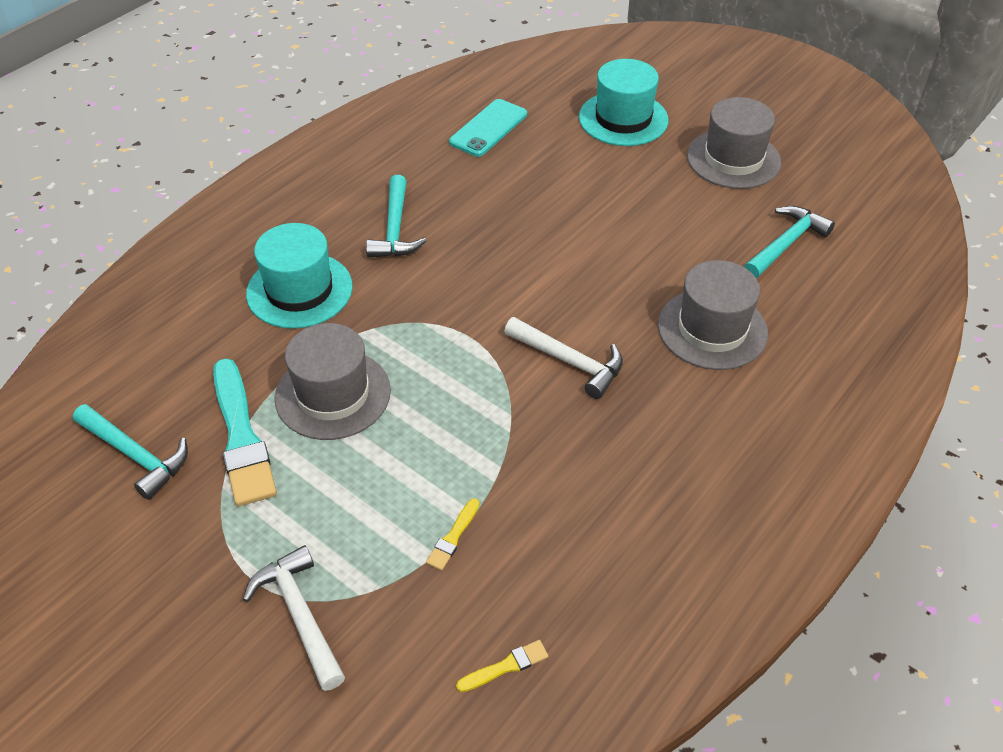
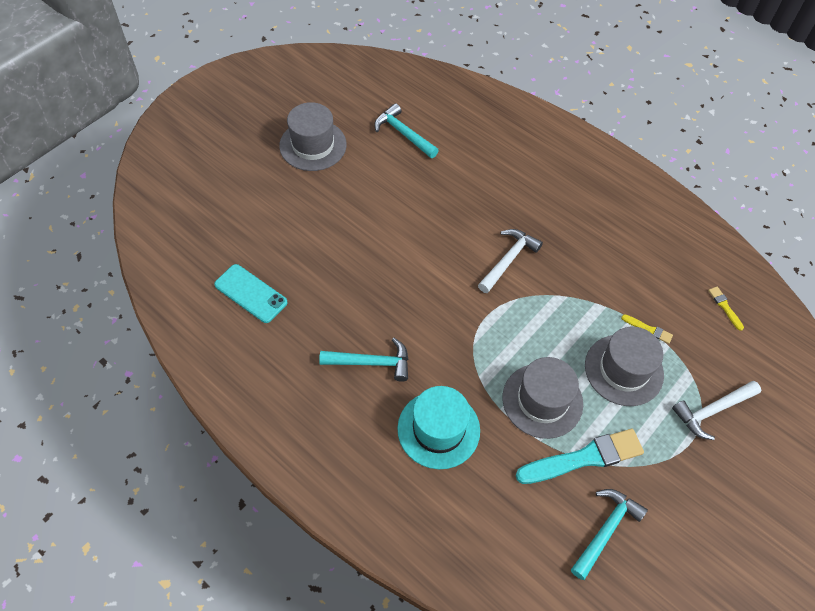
camera: 90 degrees left, 10 degrees up
(623, 119) = (254, 202): turquoise hat -> none
(712, 329) = (479, 183): grey hat -> grey hat (624, 370)

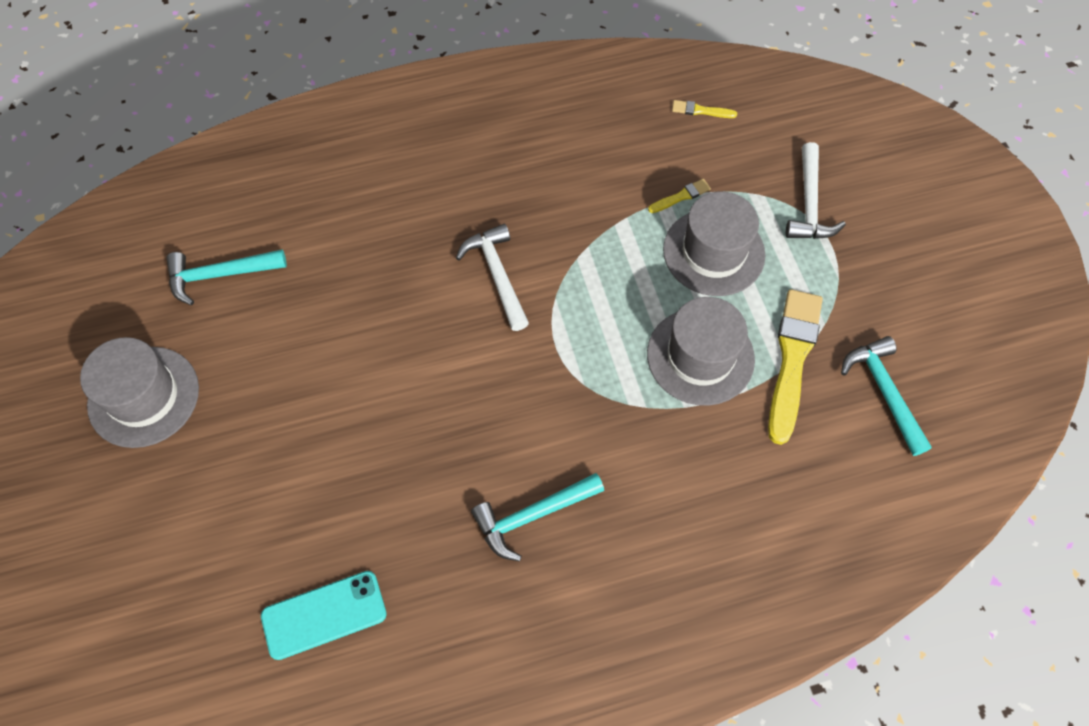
camera: 55 degrees left, 5 degrees up
(371, 362) = (532, 516): turquoise hammer -> turquoise hammer turned 150 degrees counterclockwise
(438, 429) = (669, 491): turquoise hat -> none
(584, 458) = (792, 359): turquoise brush -> yellow brush

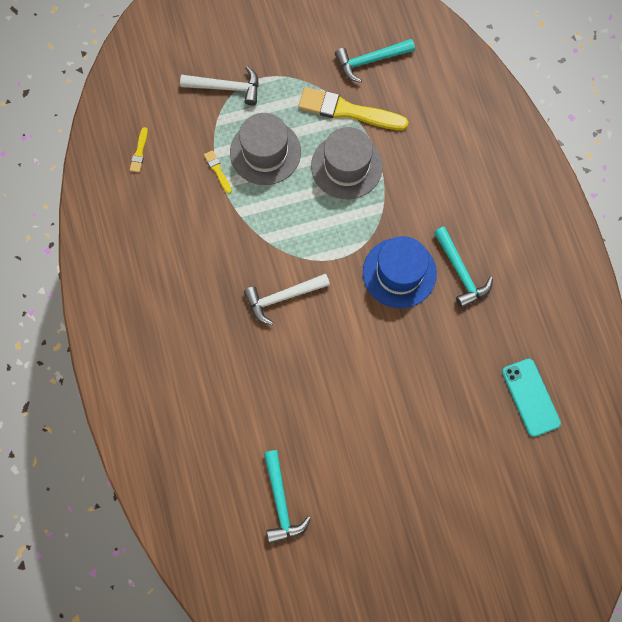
camera: 90 degrees left, 10 degrees up
(143, 396) = (383, 543): grey hat -> none
(532, 426) = (399, 273): none -> blue hat

